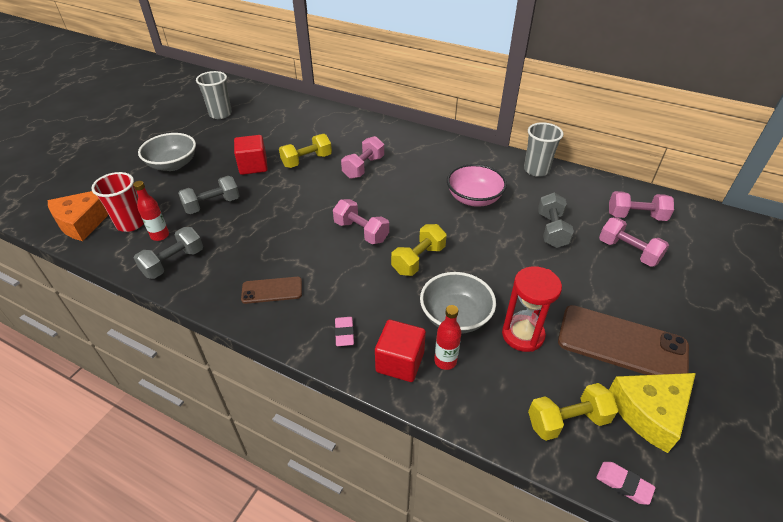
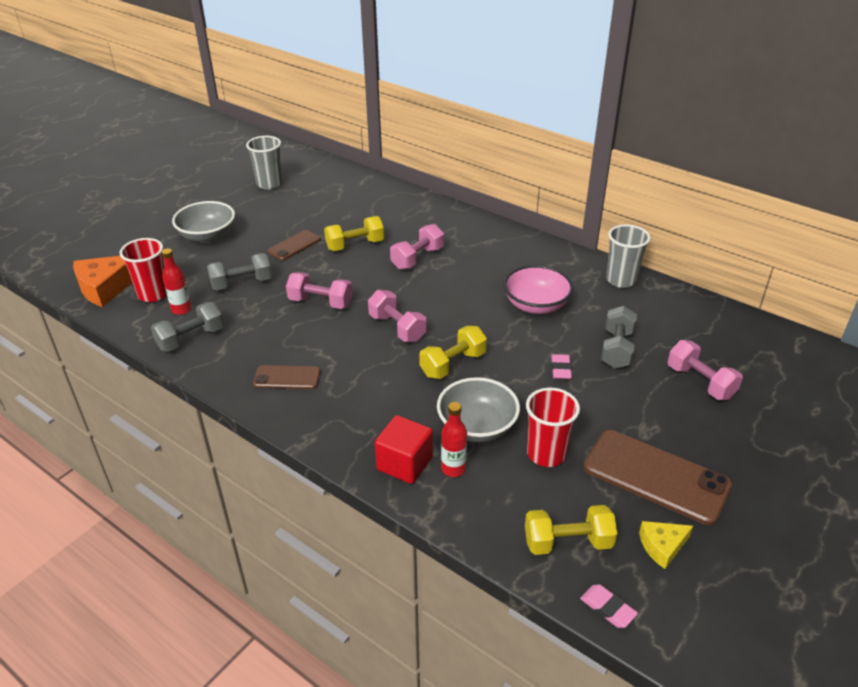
camera: 10 degrees right, 5 degrees down
(253, 166) = (294, 245): red cube -> brown phone
(344, 333) = (353, 429): pink eraser -> pink eraser (561, 369)
(522, 335) = (546, 454): red hourglass -> red cup
(636, 216) = (725, 344): pink dumbbell -> pink dumbbell (320, 302)
(649, 412) = (662, 546): yellow cheese -> yellow cheese, size x0.56

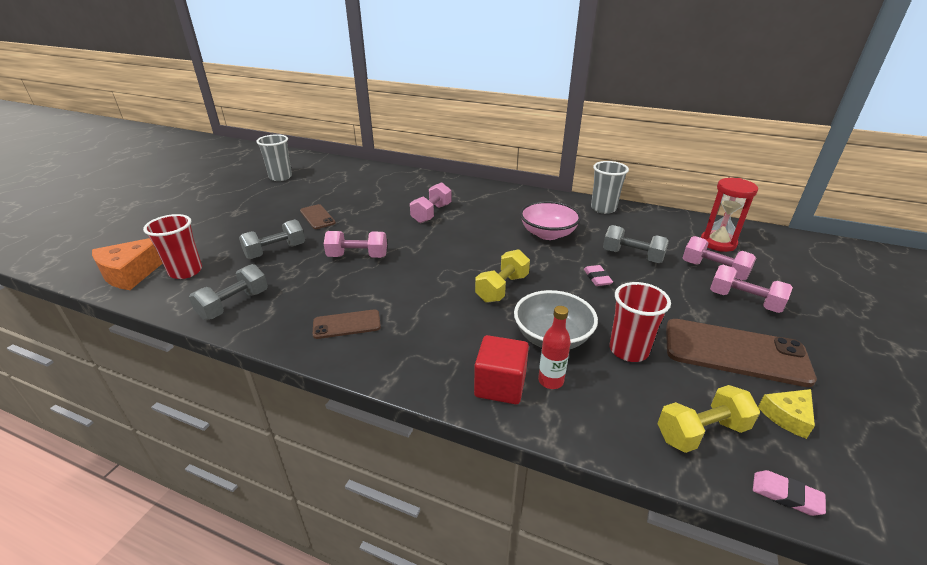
camera: 15 degrees left, 5 degrees down
(181, 310) = (218, 281): red bottle -> none
(207, 236) = (232, 219): grey bowl -> none
(294, 245) = (317, 217): brown phone -> brown phone turned 60 degrees counterclockwise
(355, 245) = (373, 210): yellow dumbbell -> none
(397, 328) = (437, 267): pink dumbbell -> pink dumbbell (744, 301)
(617, 349) = (632, 256): grey dumbbell -> grey dumbbell turned 60 degrees counterclockwise
(731, 348) = (718, 243): none -> red hourglass

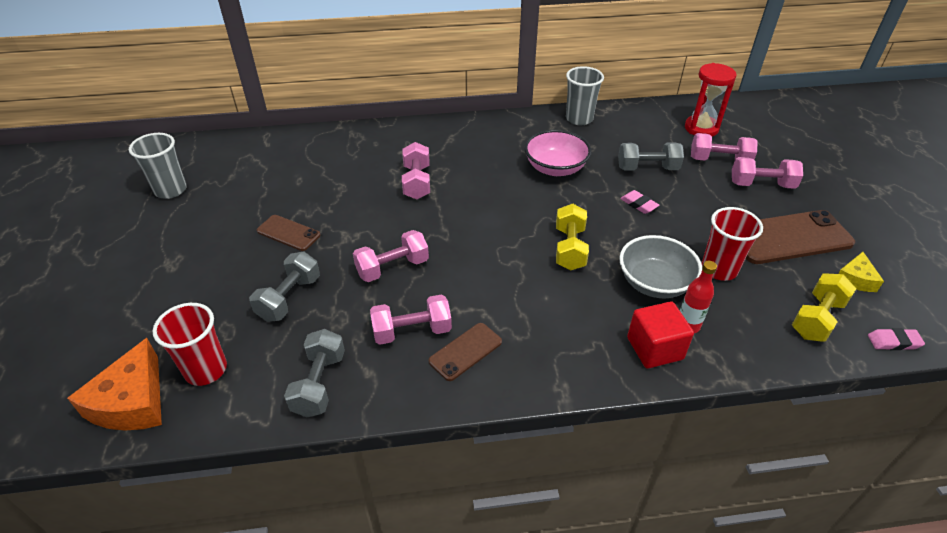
camera: 30 degrees left, 10 degrees up
(326, 298) = (412, 331): none -> pink dumbbell

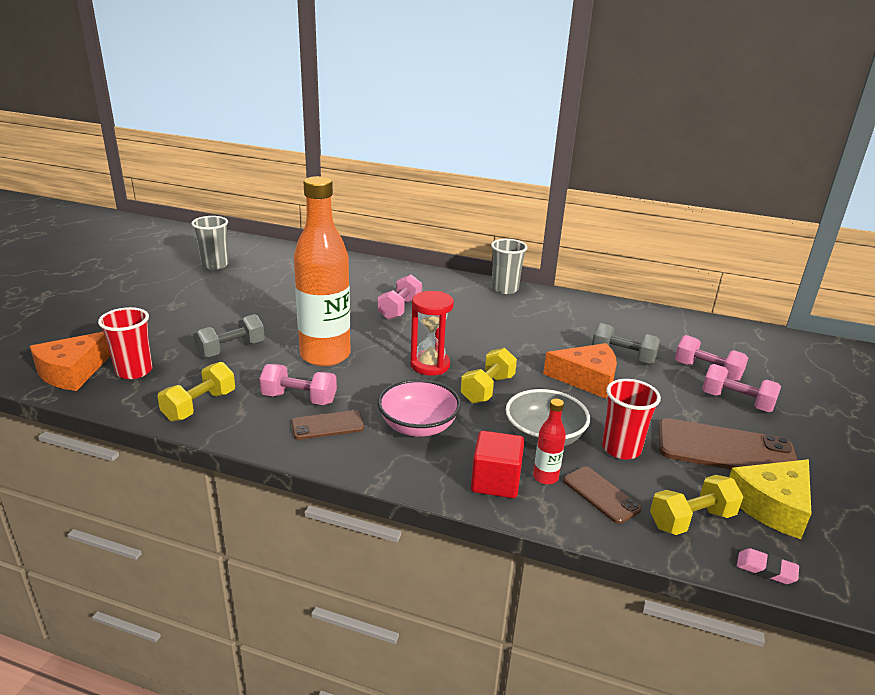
camera: 25 degrees right, 15 degrees down
(288, 233) = (270, 312): brown phone -> brown phone (601, 495)
(319, 384) = (199, 406): grey dumbbell -> yellow dumbbell
(392, 268) = (325, 355): pink dumbbell -> orange bottle
(555, 168) = (531, 332): pink bowl -> pink bowl (418, 426)
(579, 119) = (590, 305): grey cup -> grey cup (505, 289)
(638, 204) = (587, 379): pink eraser -> orange cheese
(701, 128) = (712, 343): red hourglass -> red hourglass (430, 365)
(855, 279) = (772, 505): yellow cheese -> yellow cheese, size x1.77

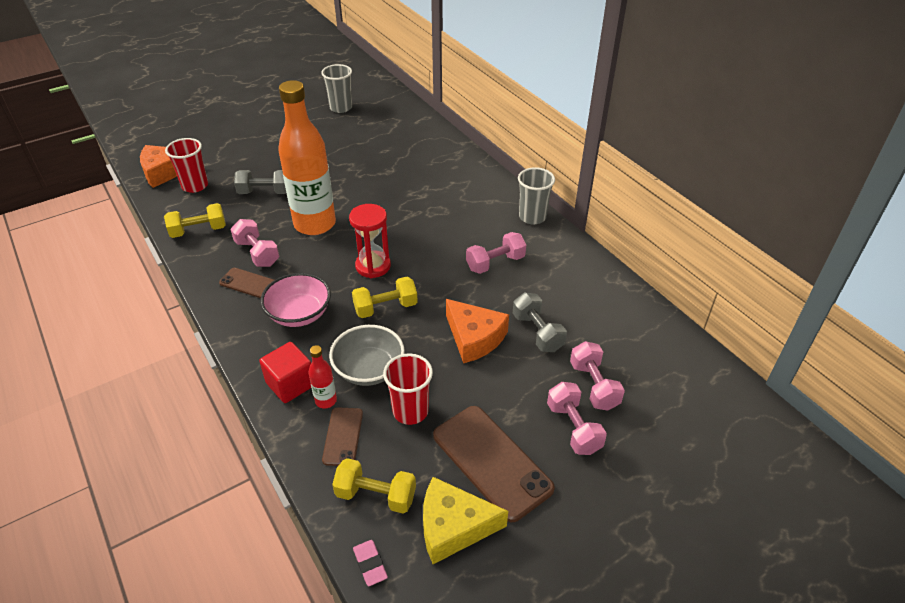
camera: 40 degrees right, 15 degrees up
(400, 309) = (418, 203): pink dumbbell -> pink dumbbell (495, 263)

